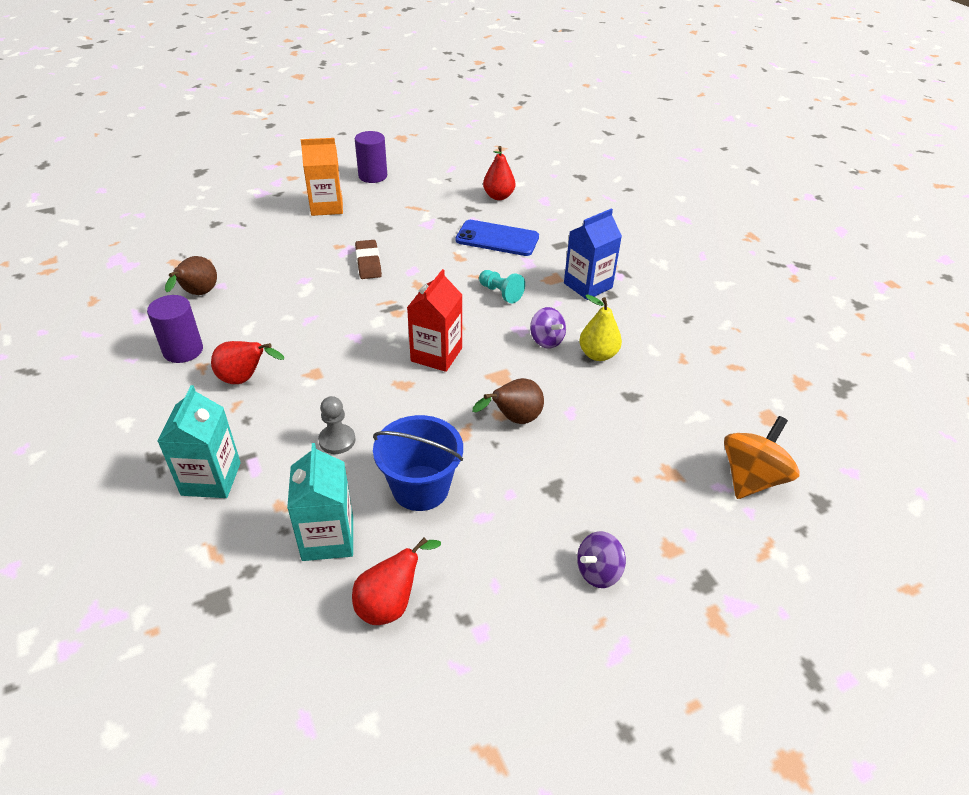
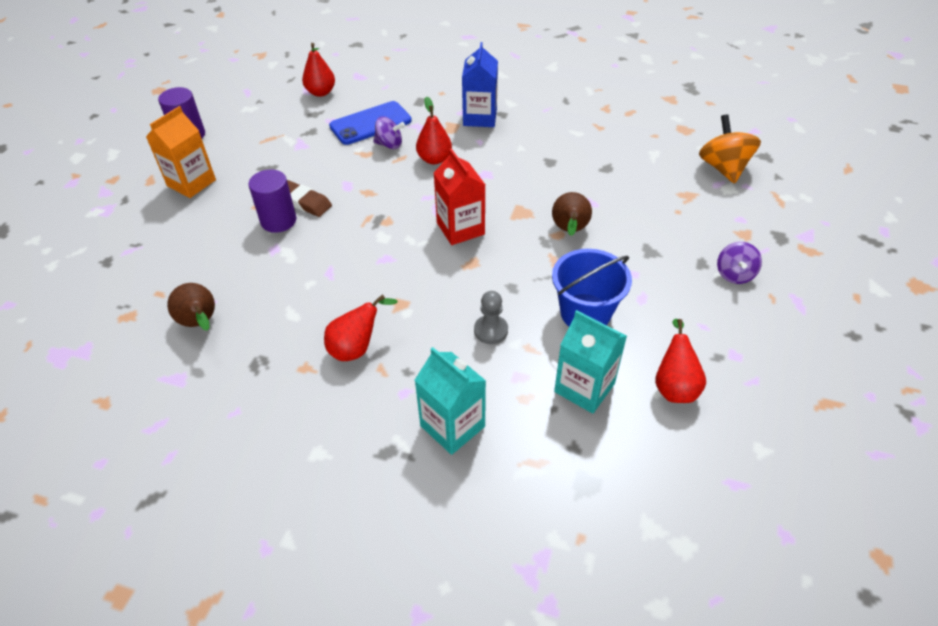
camera: 45 degrees left, 5 degrees up
(183, 350) = (268, 370): purple cylinder -> purple cylinder (278, 221)
(500, 293) = (434, 159): turquoise pawn -> red pear
(546, 340) = (511, 169): purple spinning top -> purple spinning top (389, 144)
(598, 354) = (553, 157): yellow pear -> none

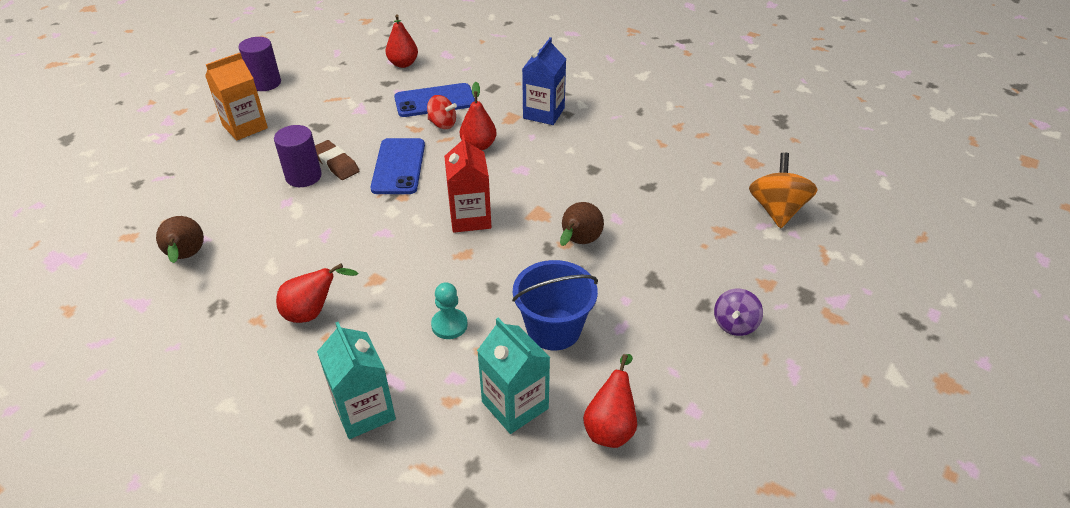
camera: 15 degrees right, 5 degrees down
(367, 193) = (398, 166): none -> blue phone
(389, 144) = (442, 124): purple spinning top -> red spinning top
(491, 330) = (449, 325): grey pawn -> turquoise pawn

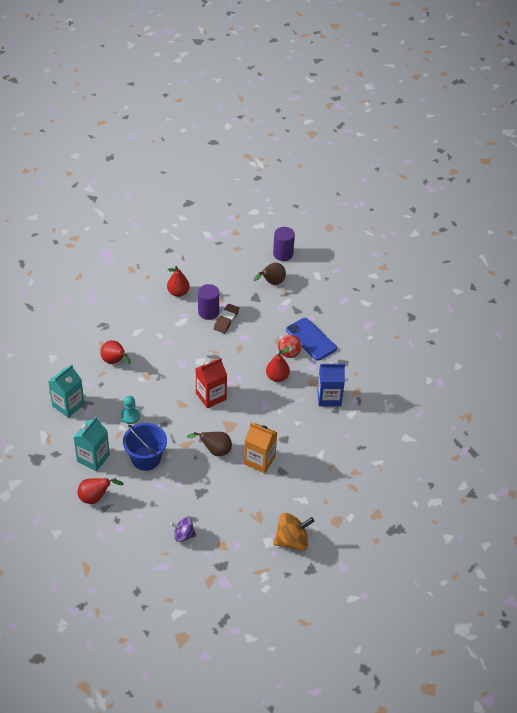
camera: 65 degrees right, 5 degrees up
(186, 257) = (128, 298): brown pear -> brown pear (271, 283)
(245, 127) = (237, 267): orange carton -> orange carton (259, 460)
(398, 166) = (238, 348): blue phone -> none
(403, 64) = (343, 307): red pear -> red pear (178, 292)

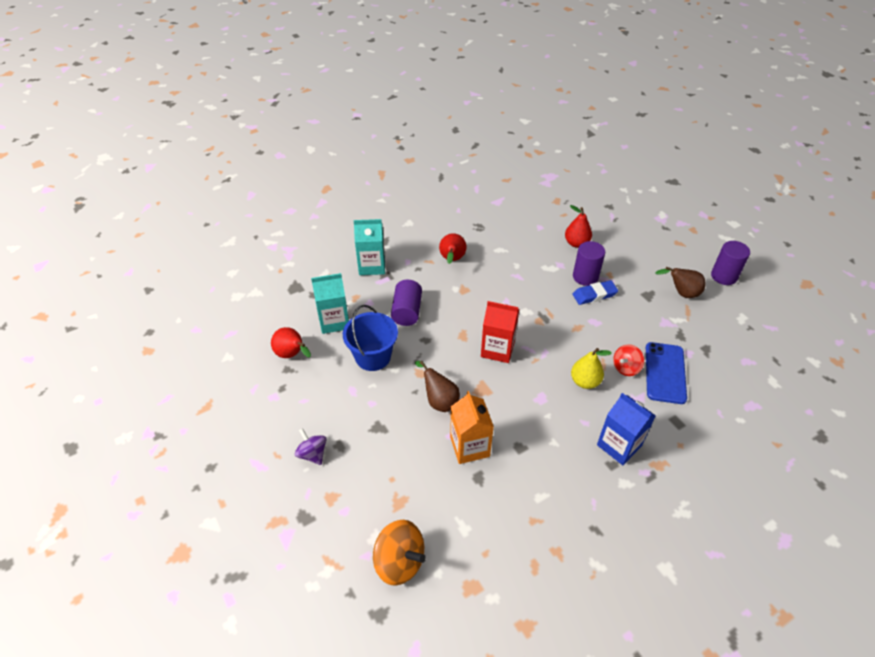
camera: 50 degrees right, 0 degrees up
(130, 416) = (407, 311): turquoise pawn -> purple cylinder
(226, 320) = (594, 295): brown eraser -> blue eraser
(277, 377) = (585, 381): red pear -> yellow pear

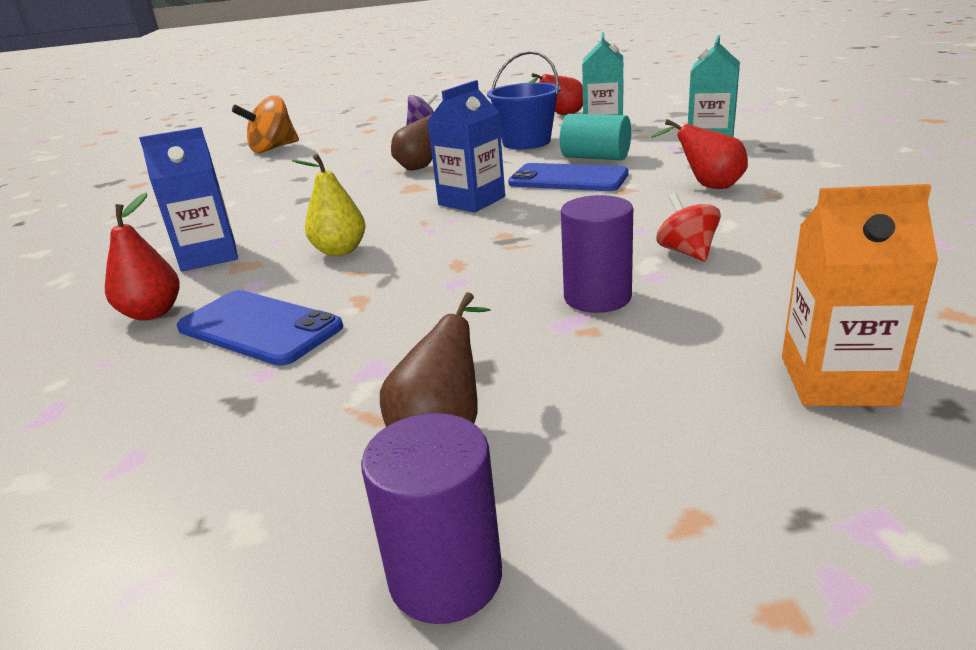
camera: 115 degrees right, 20 degrees down
(407, 311) = (595, 157): purple cylinder -> turquoise cylinder
(450, 315) = (568, 179): none -> blue phone
(469, 446) = (342, 177): orange carton -> orange carton (837, 380)
(497, 349) = (471, 201): red carton -> blue carton
(576, 243) = (734, 309): red pear -> red pear (152, 313)
(594, 295) = (531, 297): blue eraser -> none
(626, 368) = (320, 290): red spinning top -> red spinning top (687, 252)

